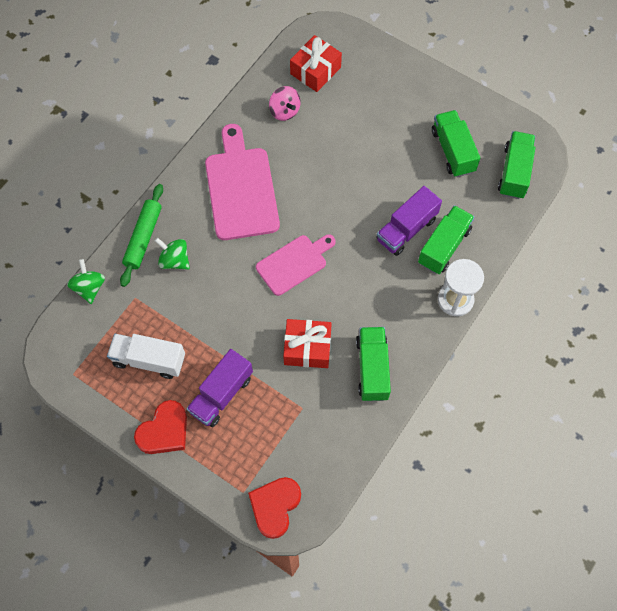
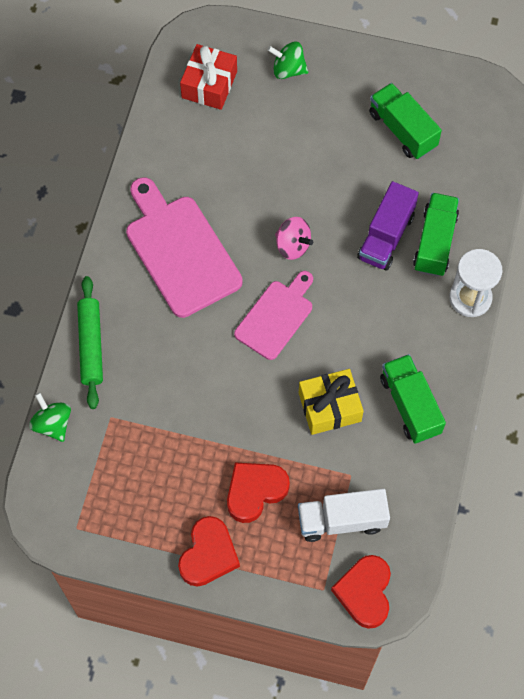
camera: 20 degrees left, 0 degrees up
(149, 360) = (157, 482): white truck -> white truck (341, 520)
(174, 260) = (138, 359): green spinning top -> green spinning top (288, 70)
(221, 394) = (255, 491): purple truck -> red heart
(284, 111) = (193, 144): pink spinning top -> pink spinning top (292, 246)
(307, 348) = (329, 407): red gift -> yellow gift
(514, 172) = (479, 132): green truck -> none

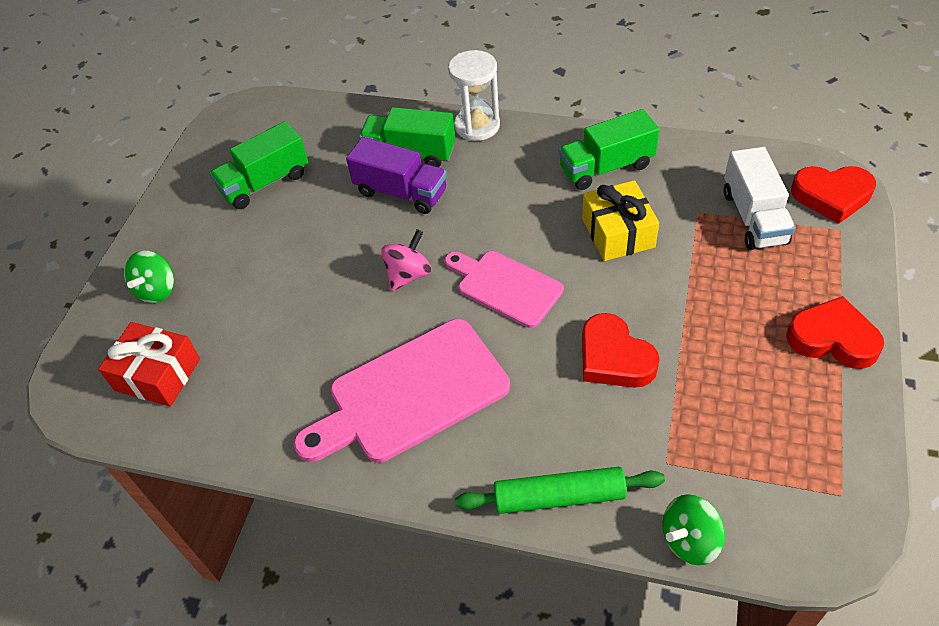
camera: 85 degrees left, 15 degrees down
(255, 491) = (738, 296): red heart -> red heart (614, 358)

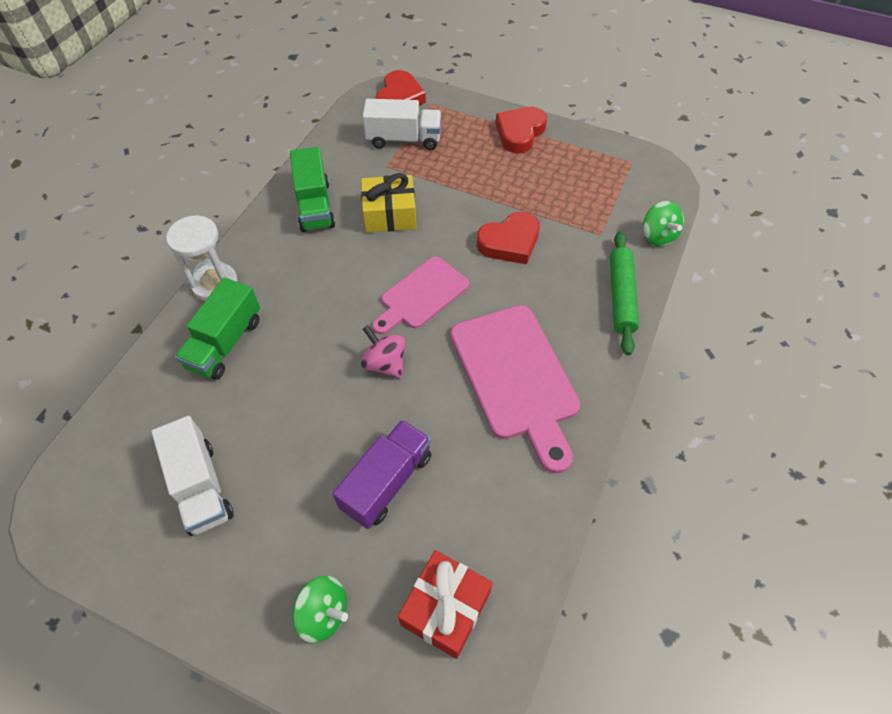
camera: 85 degrees left, 5 degrees up
(265, 182) = (200, 487): green truck -> white truck
(401, 192) = (276, 357): purple truck -> purple truck (387, 482)

